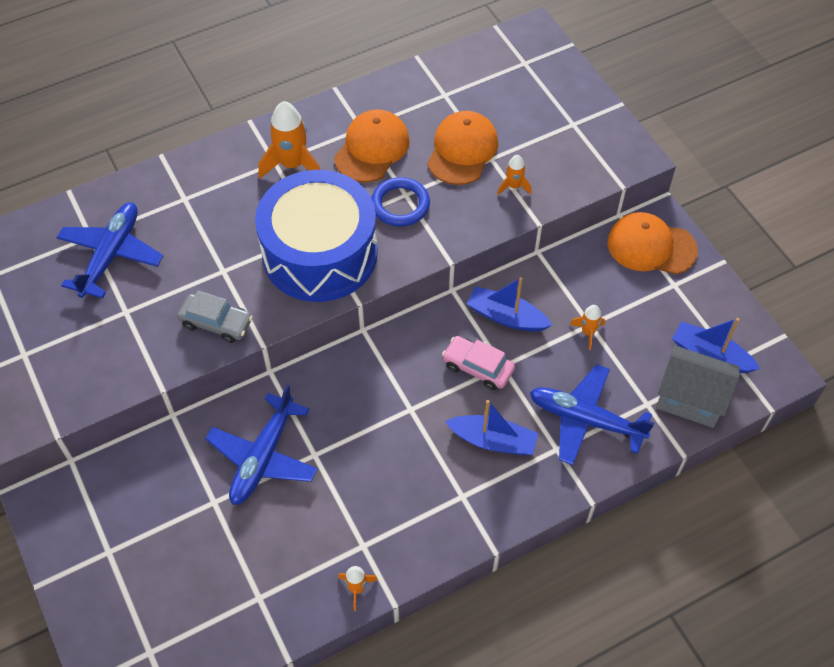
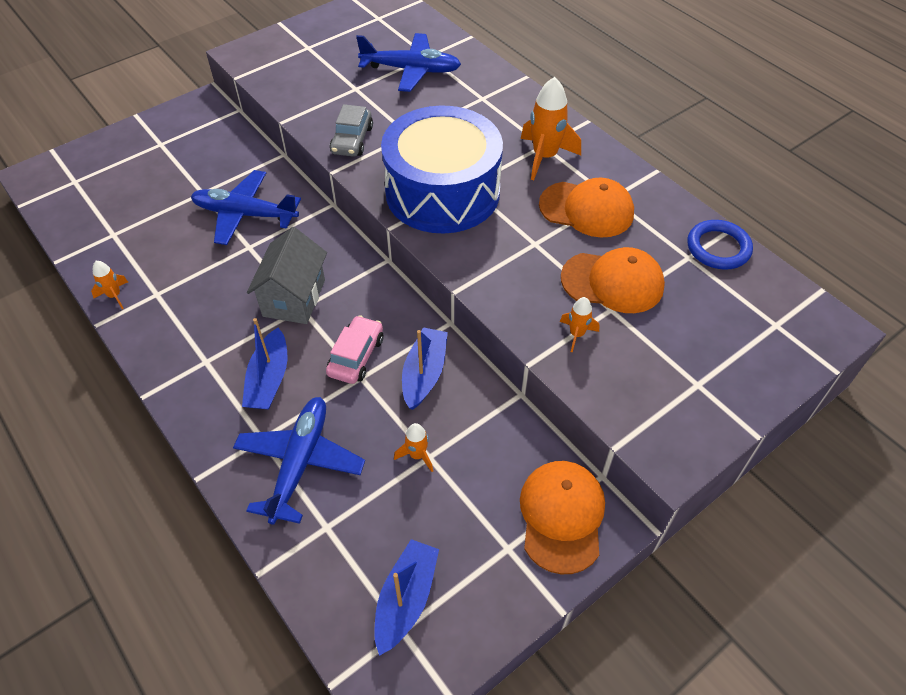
camera: 80 degrees right, 5 degrees down
(400, 204) = (520, 241): blue ring -> blue ring (718, 248)
(690, 399) = (337, 577): grey house -> grey house (294, 298)

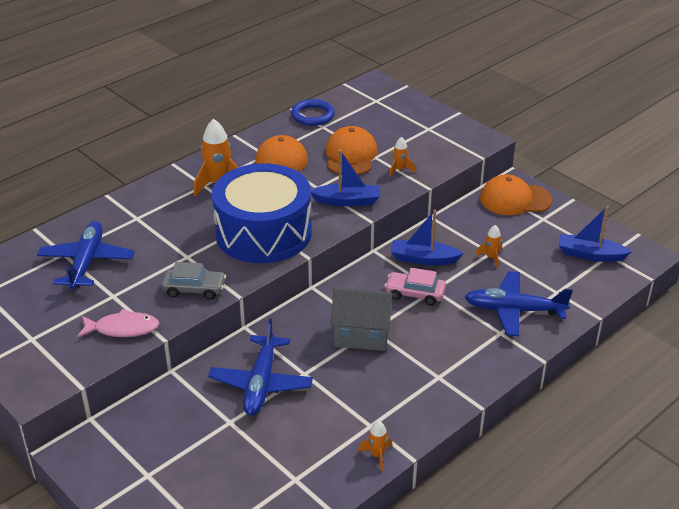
camera: 95 degrees left, 15 degrees down
(269, 379) = (447, 337): blue boat -> blue boat (347, 201)
(305, 96) = (123, 329): none -> pink fish

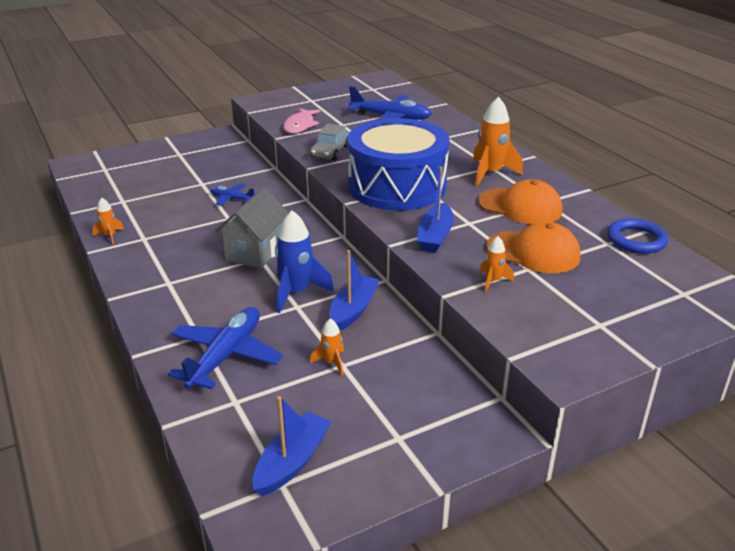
camera: 105 degrees right, 5 degrees down
(261, 383) = (232, 199): blue plane -> blue plane, size x0.54
(415, 294) = (297, 292): pink car -> blue rocket
(515, 199) = (456, 421): orange cap -> none

